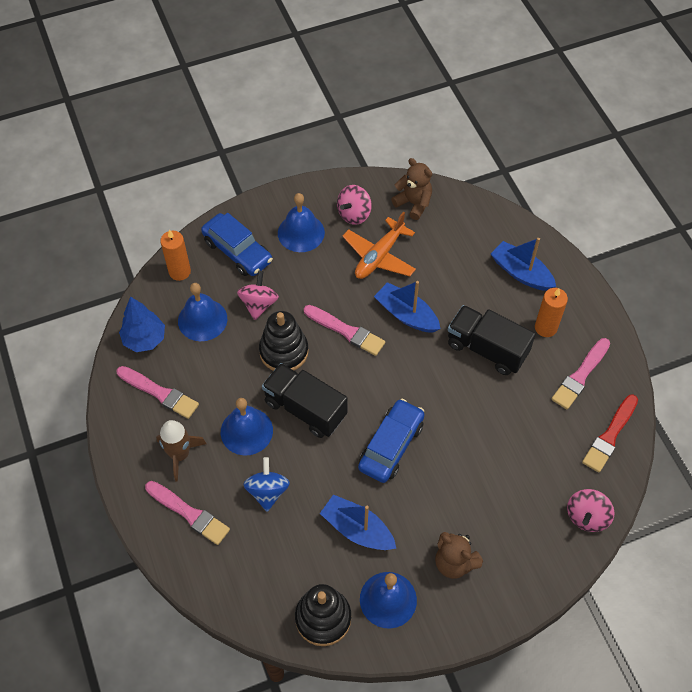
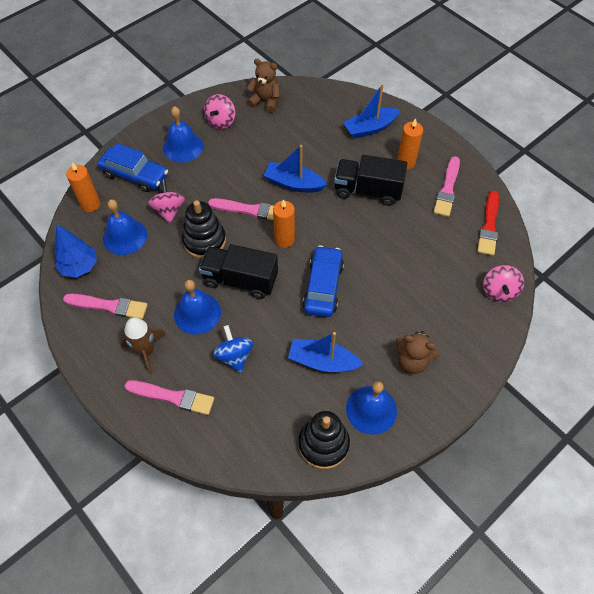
camera: 20 degrees left, 0 degrees up
(370, 377) = (284, 239): none -> orange candle
(379, 256) = (254, 147): orange plane -> none
(521, 273) = (370, 128): blue boat -> blue boat turned 45 degrees counterclockwise

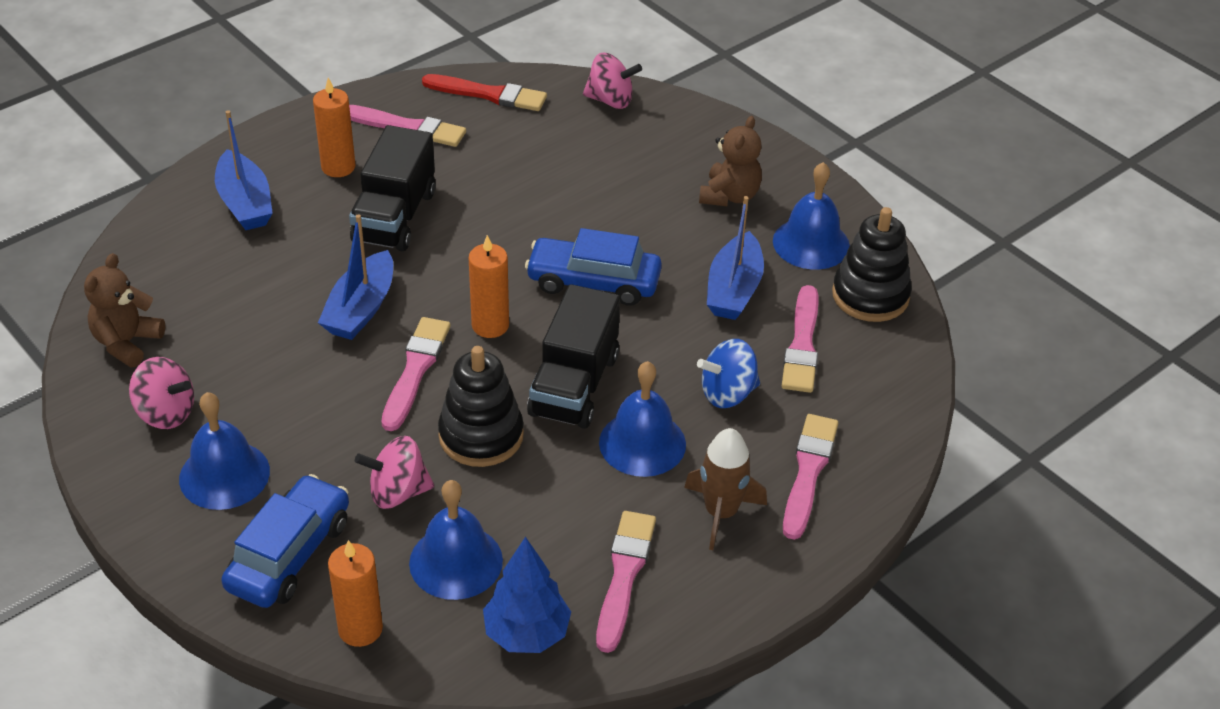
camera: 90 degrees left, 15 degrees down
(276, 399) = (802, 344): none -> pink brush

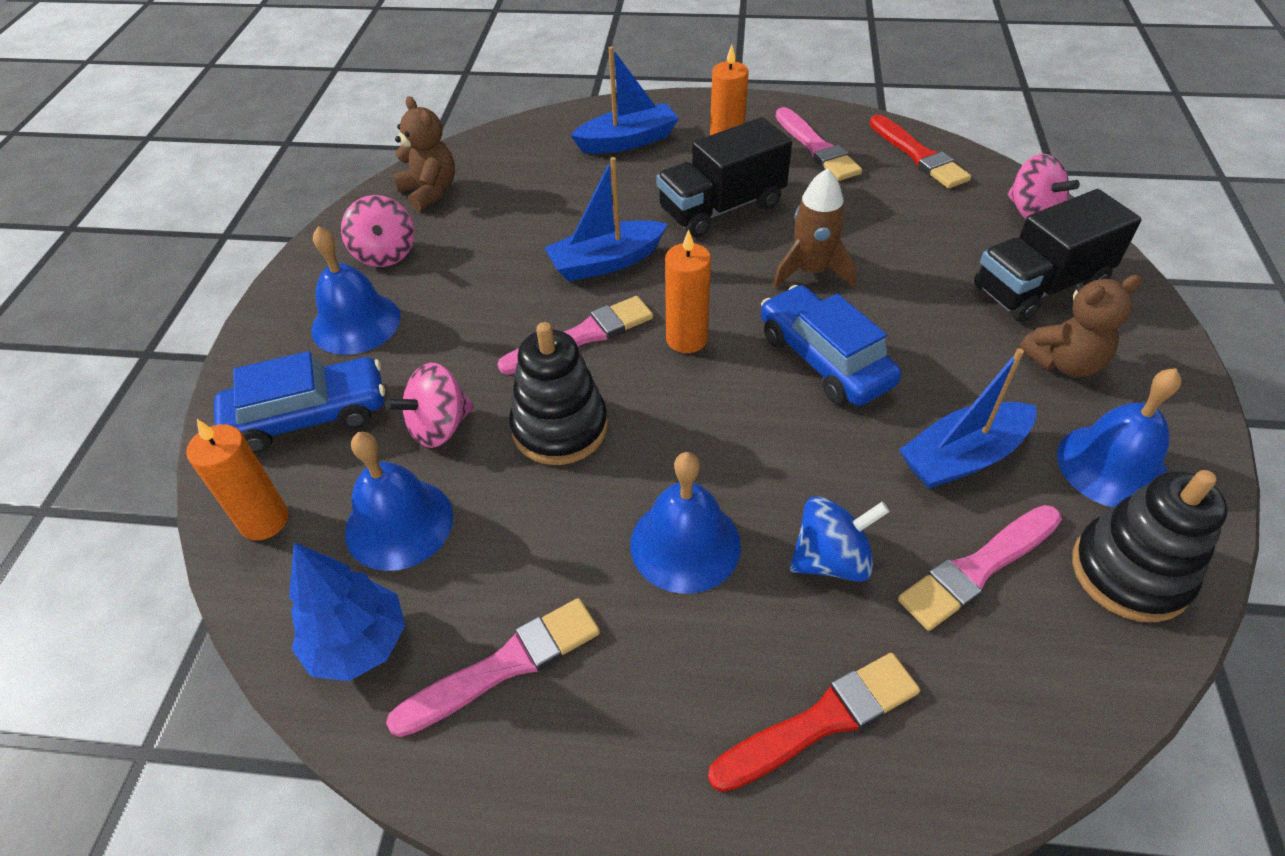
camera: 50 degrees right, 5 degrees up
(127, 343) = (430, 191): brown teddy bear -> brown teddy bear turned 75 degrees clockwise
(245, 203) = (628, 141): blue boat -> blue boat turned 135 degrees counterclockwise
(398, 492) = (439, 427): pink spinning top -> pink spinning top turned 75 degrees counterclockwise
(574, 385) = (692, 441): black truck -> black truck (1039, 286)
(721, 513) = (672, 684): brown rocket -> brown rocket (811, 271)
(727, 393) = (831, 559): blue spinning top -> blue spinning top turned 135 degrees clockwise
(808, 472) = (820, 721): pink brush -> red brush

